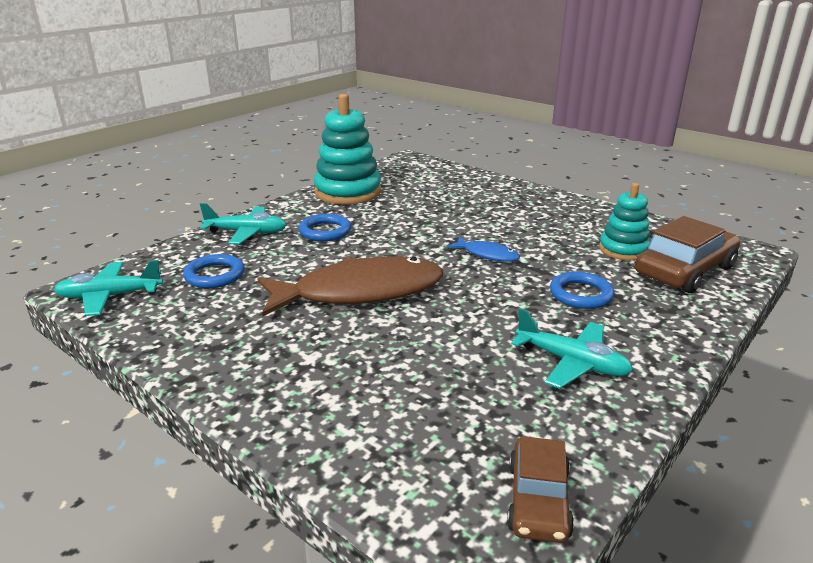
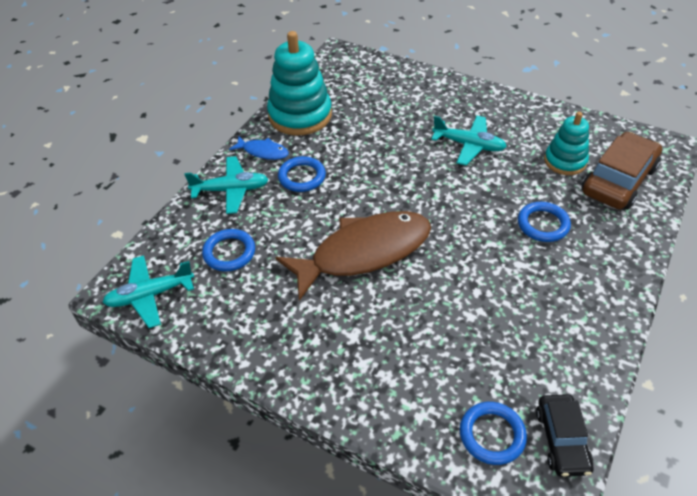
camera: 10 degrees left, 20 degrees up
(440, 478) = (492, 435): none -> blue ring
(487, 254) = (454, 186): blue fish -> blue fish (263, 152)
(538, 500) = (562, 440): brown car -> black car
(572, 362) = (554, 304): turquoise plane -> turquoise plane (469, 145)

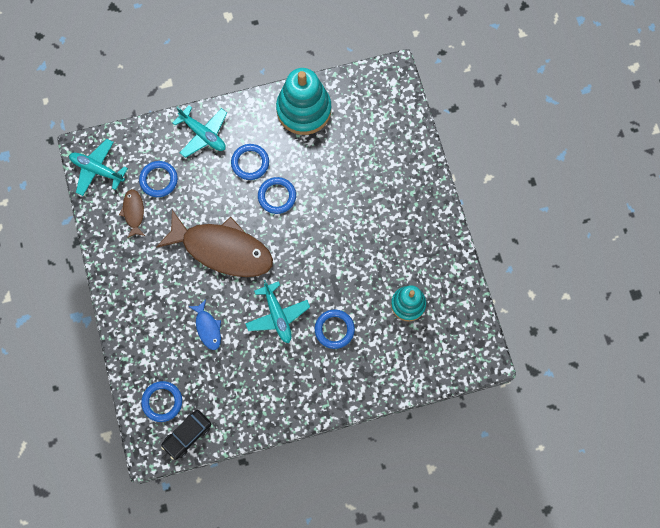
camera: 45 degrees right, 25 degrees up
(235, 297) = (133, 212): none -> brown fish
(263, 152) = (250, 120): blue fish -> blue fish (208, 328)
(357, 180) = (277, 196): none -> blue ring
(469, 145) = (370, 235): turquoise plane -> turquoise plane (277, 315)
(618, 180) = (418, 348): brown car -> none

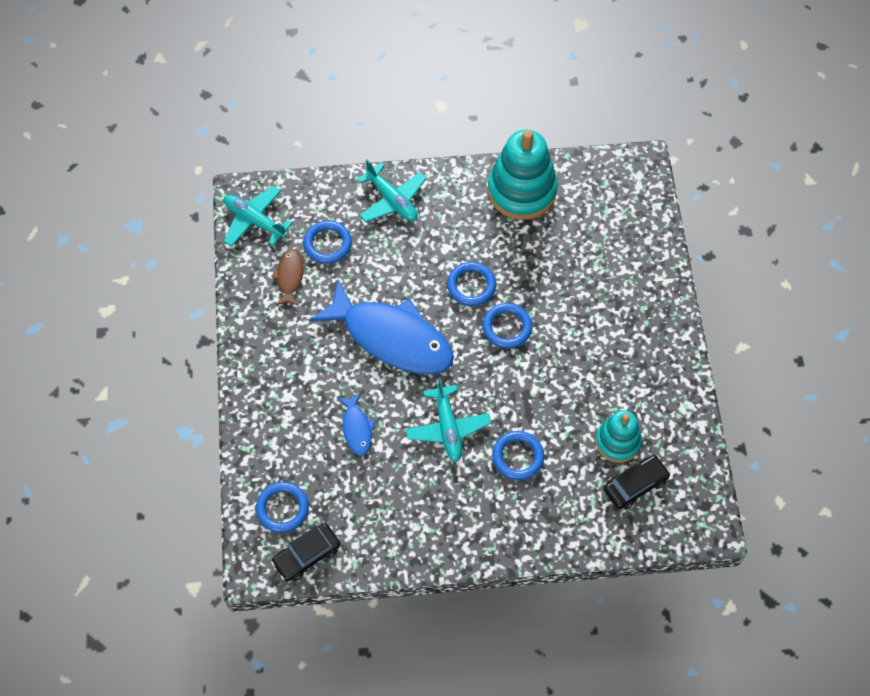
camera: 10 degrees right, 10 degrees down
(222, 249) = (392, 337): brown fish -> blue fish
(250, 163) = (444, 242): blue ring -> blue ring (507, 327)
(426, 336) = (635, 485): none -> black car

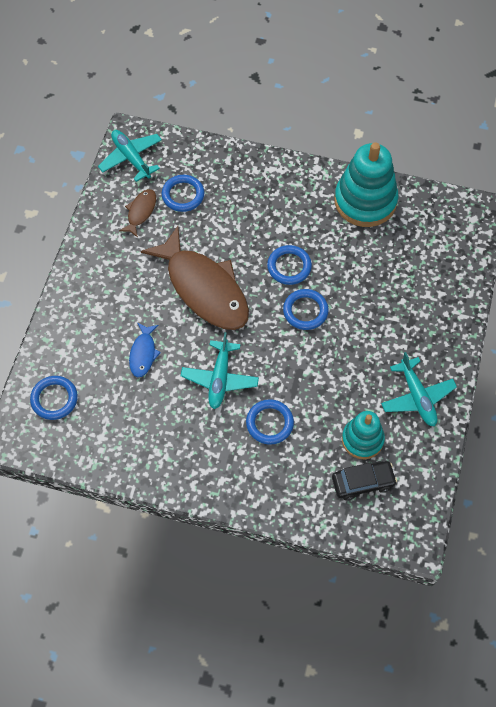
camera: 20 degrees right, 0 degrees up
(307, 555) = (57, 445): black car -> none
(392, 200) = (251, 175): turquoise plane -> turquoise plane (417, 397)
(392, 337) = (204, 288): blue fish -> brown fish

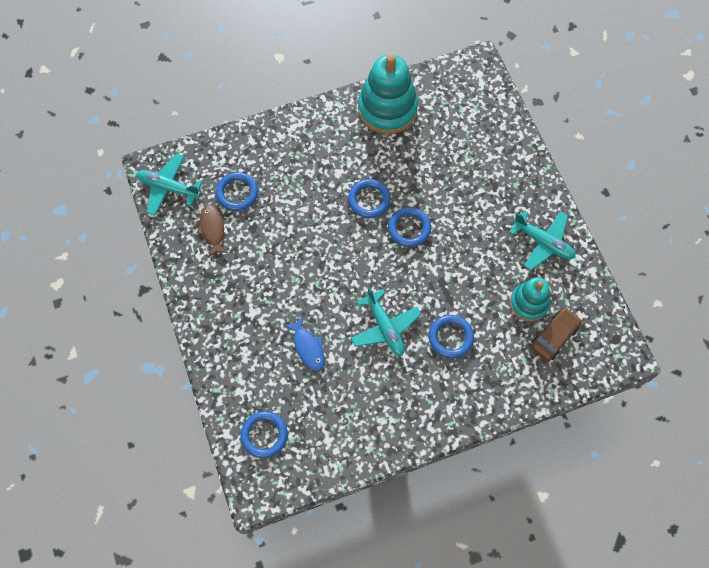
camera: 35 degrees left, 5 degrees up
(204, 288) = (315, 261): brown fish -> none
(363, 482) = (554, 336): black car -> brown car

